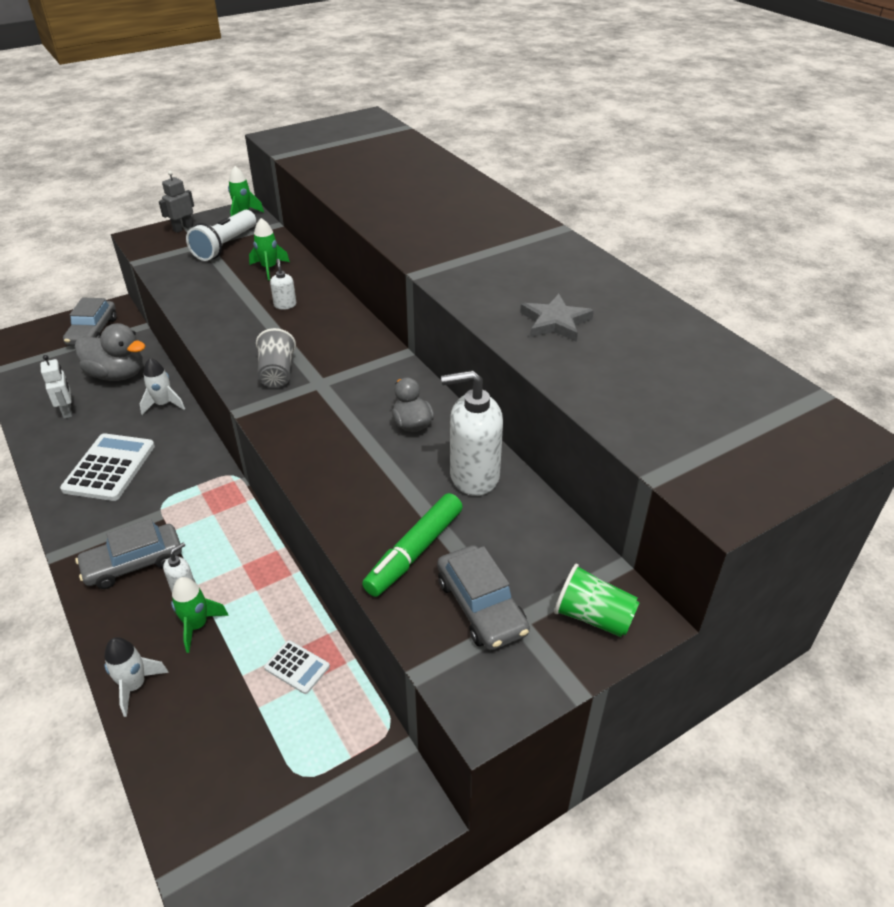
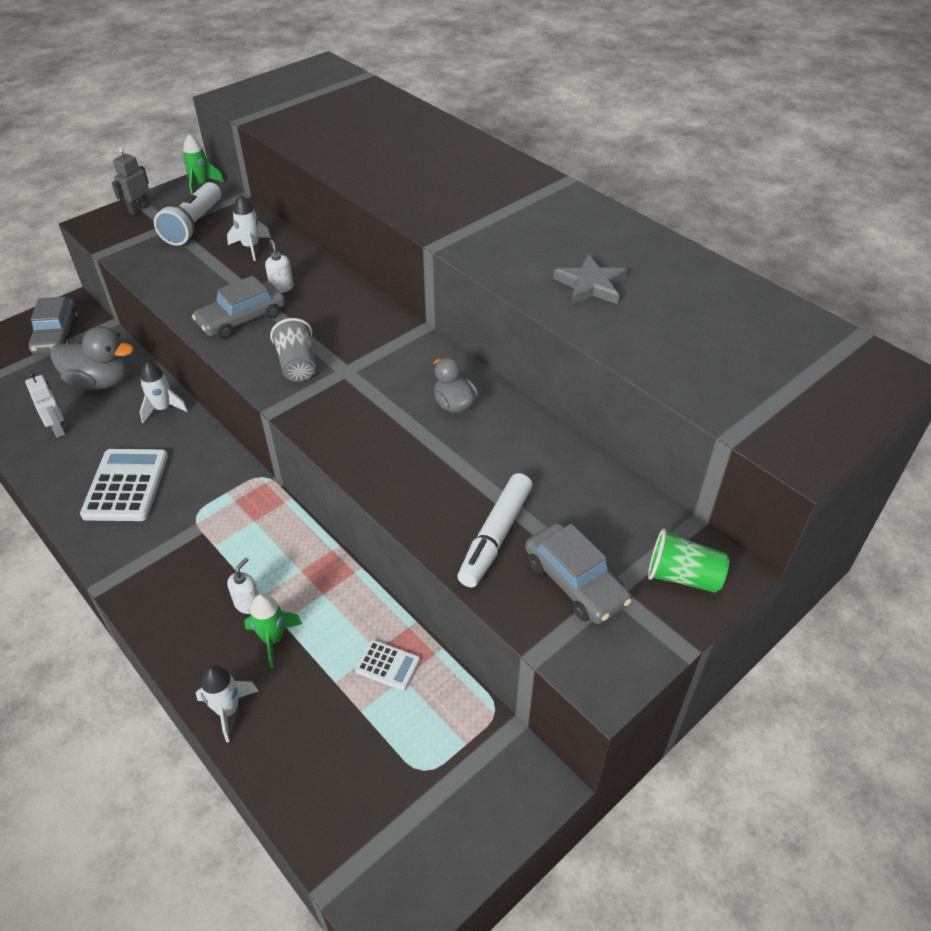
camera: 10 degrees left, 5 degrees up
(133, 563) = (186, 584): grey car -> grey car (242, 319)
(269, 268) = (251, 247): green rocket -> white rocket
(414, 552) = (495, 536): green marker -> white marker
(473, 476) = (531, 451): white soap dispenser -> none

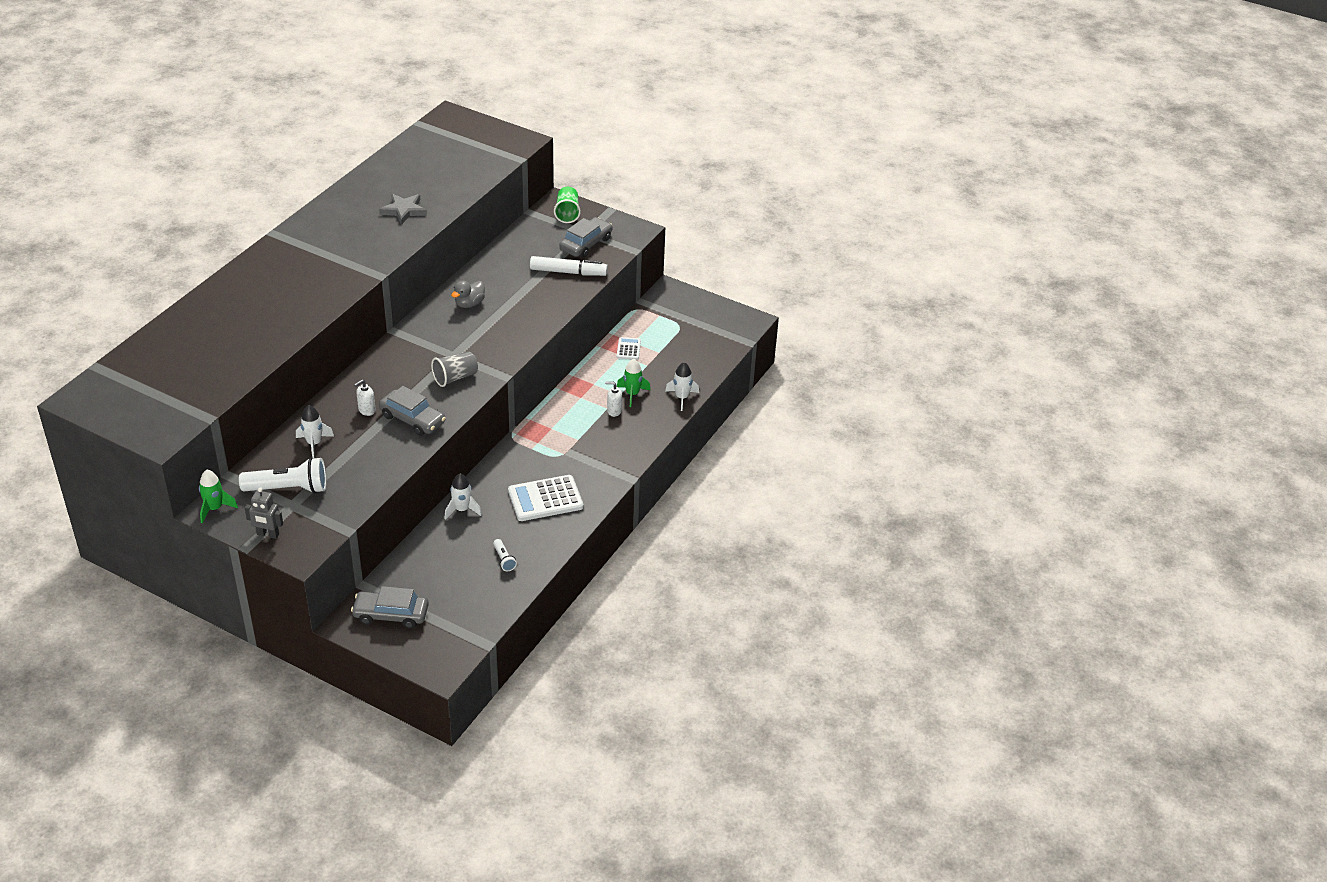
camera: 110 degrees left, 5 degrees down
(56, 335) = (391, 614): grey car -> grey car turned 150 degrees counterclockwise
(58, 428) = (504, 560): white robot -> white flashlight
(101, 381) = (442, 558): grey duck -> none

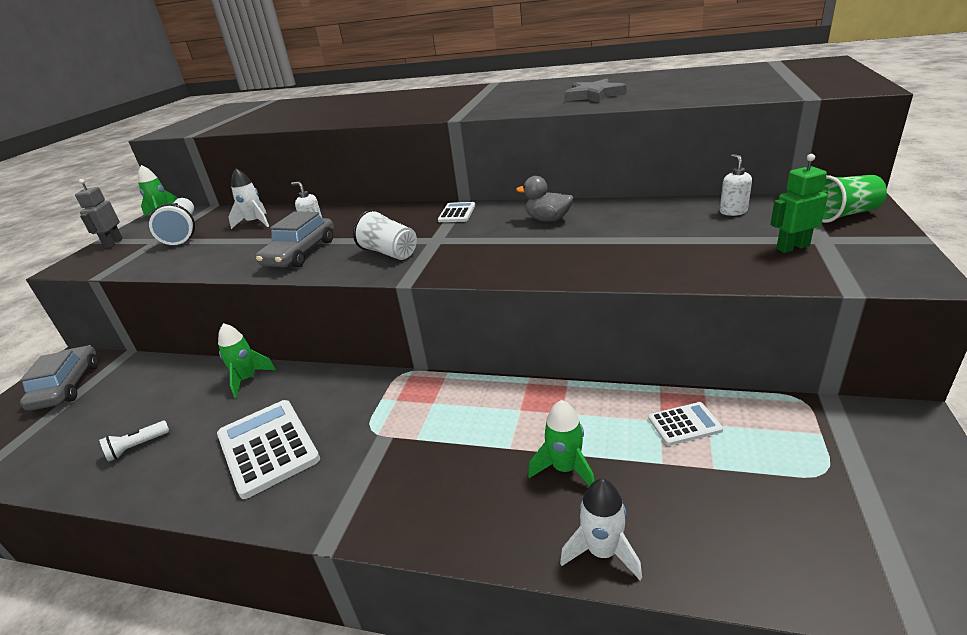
camera: 80 degrees right, 10 degrees down
(414, 337) = (457, 213): none -> white calculator
(455, 377) = (390, 253): grey cup -> white cup
(462, 510) = (248, 379): white rocket -> green rocket
(568, 272) = (699, 255): white marker -> none
(586, 244) = (792, 247): grey car -> green robot
(614, 411) = (506, 459): white soap dispenser -> white soap dispenser (733, 212)

